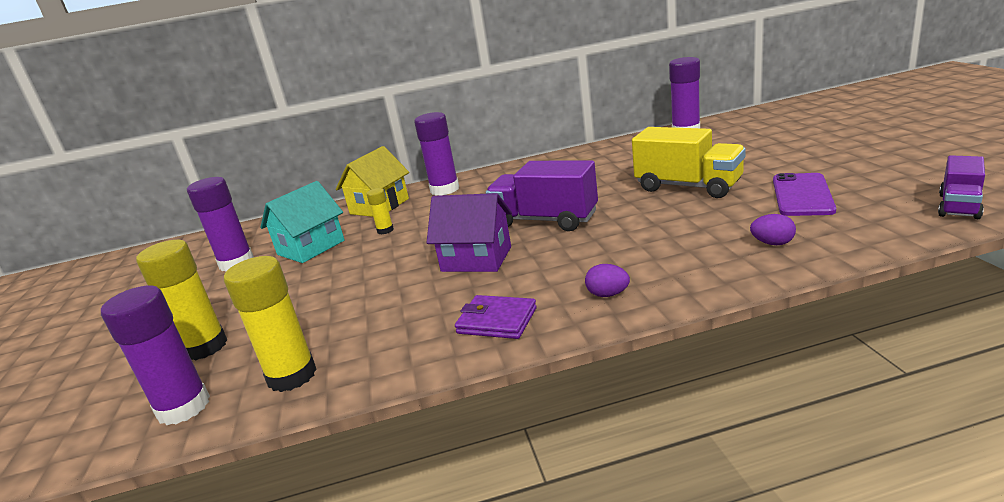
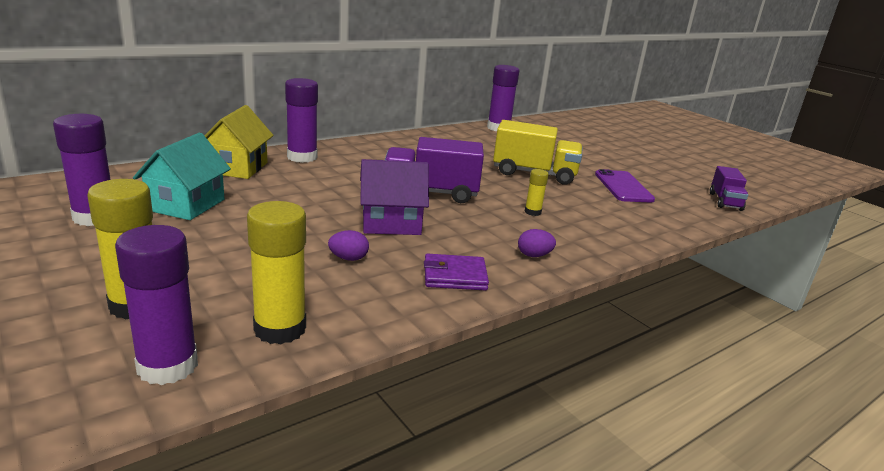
camera: 30 degrees left, 0 degrees up
(385, 230) = (266, 192): yellow glue stick -> yellow glue stick (532, 212)
(772, 243) = (627, 221): purple egg -> purple egg (348, 258)

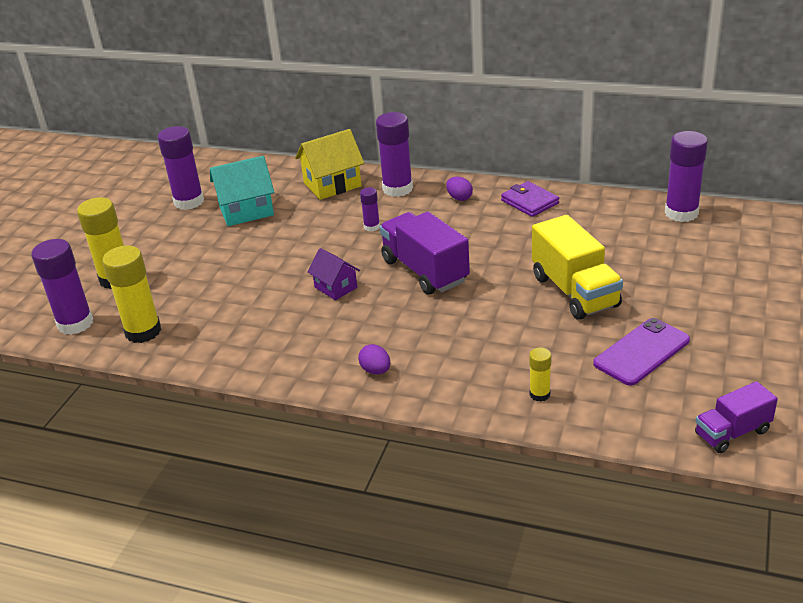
camera: 60 degrees right, 10 degrees up
(333, 182) = (372, 227): none -> purple glue stick
(348, 258) = (256, 303): purple egg -> purple egg (459, 198)
(391, 223) = (335, 287): purple house -> purple house, size x0.62
(455, 276) = (288, 354): purple wallet -> purple wallet (529, 202)
(532, 212) = (469, 332): yellow glue stick -> yellow glue stick (539, 394)

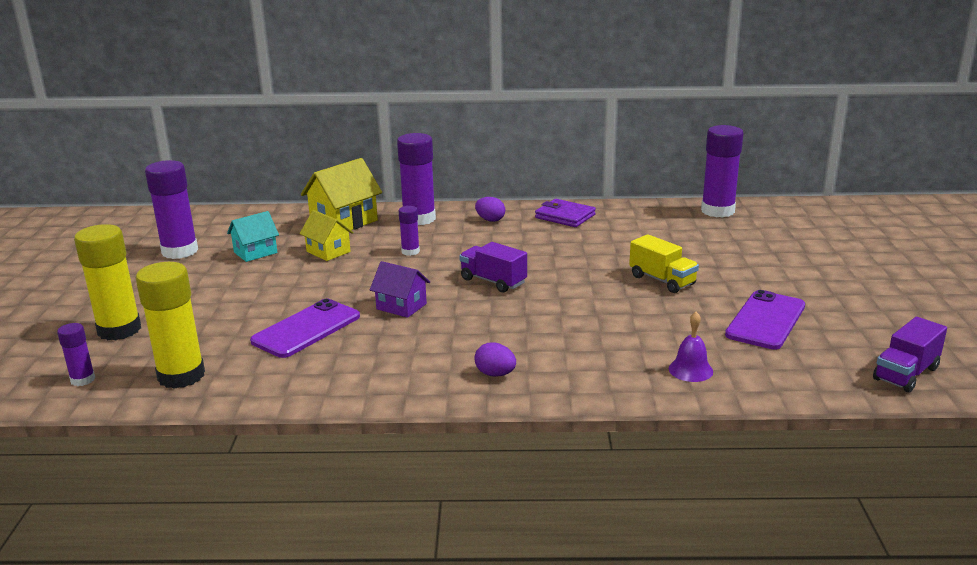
camera: 20 degrees left, 10 degrees down
(75, 323) = (83, 380): purple glue stick -> purple glue stick, size x0.51
(246, 211) = (255, 252): turquoise house -> turquoise house, size x0.62
(251, 300) = (306, 329): none -> purple phone
(304, 218) = (328, 252): none -> yellow house
(425, 271) = (493, 281): purple truck -> purple truck, size x0.60
(539, 394) = (690, 370): yellow glue stick -> purple bell
(574, 291) = (662, 280): yellow truck -> yellow truck, size x0.60

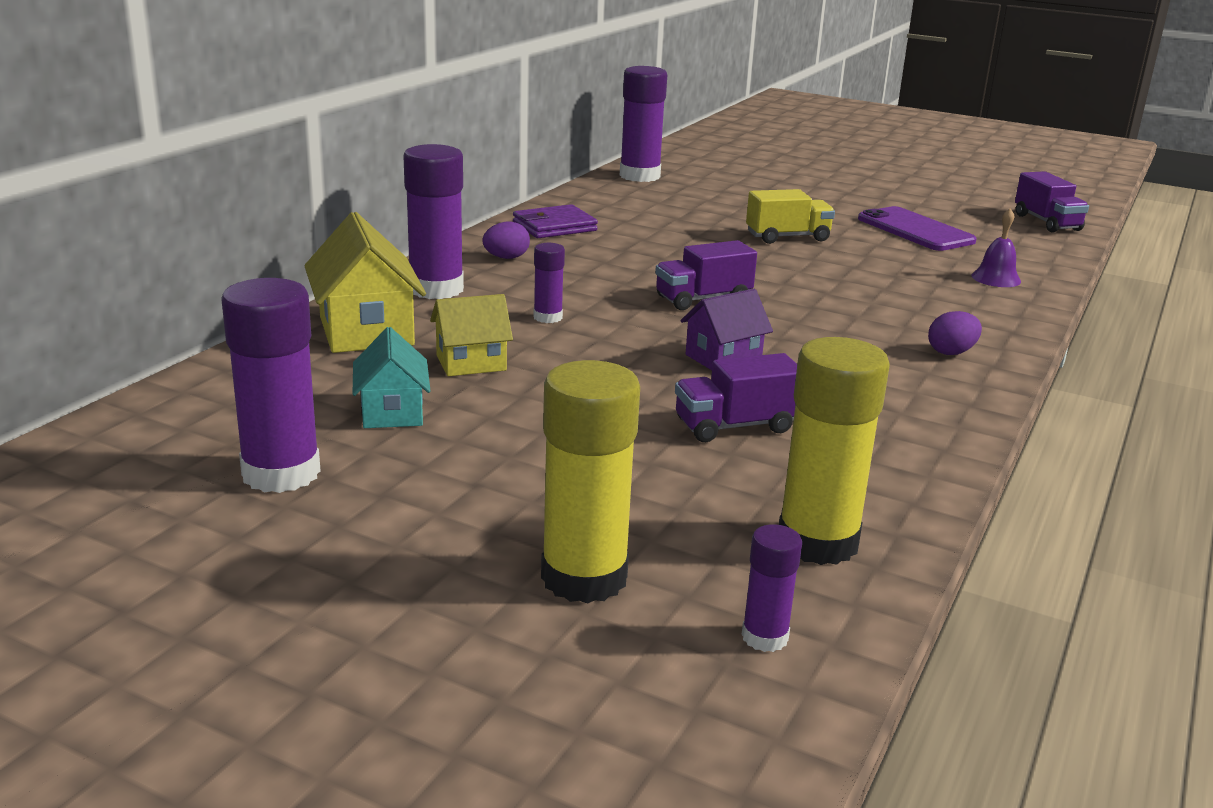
camera: 65 degrees left, 0 degrees up
(306, 329) = (735, 426): purple phone -> purple truck

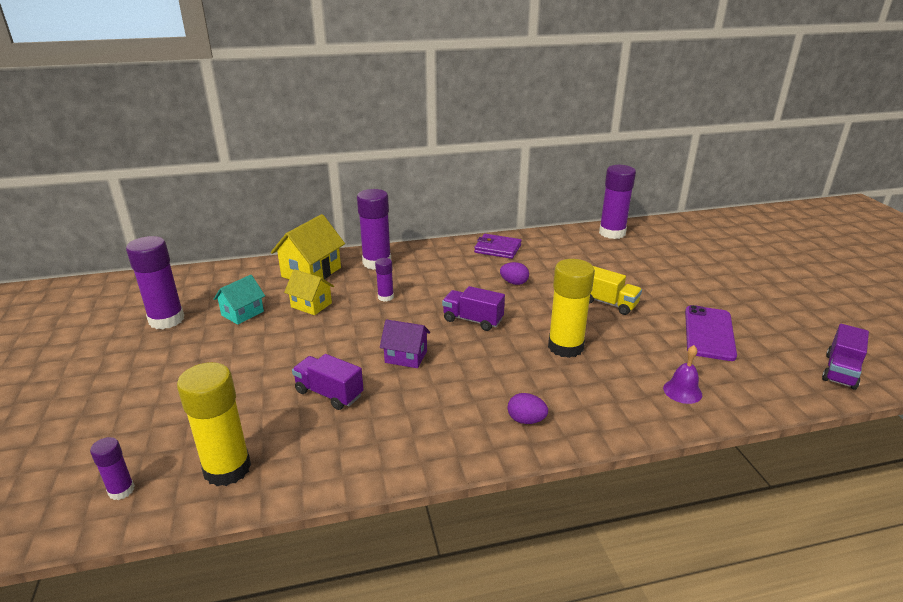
camera: 50 degrees right, 5 degrees up
(506, 258) = (438, 258): purple egg -> purple egg (514, 283)
(584, 577) = (139, 421): yellow glue stick -> yellow glue stick (565, 347)

